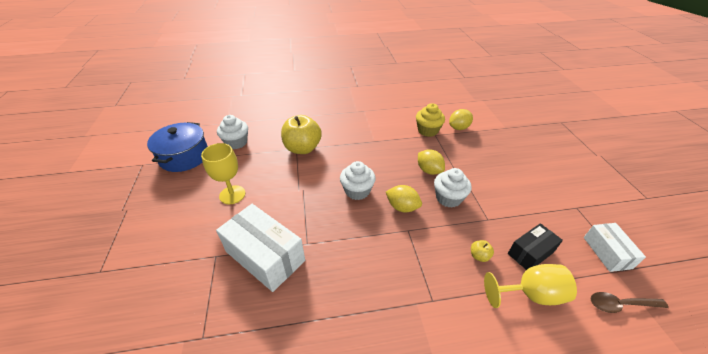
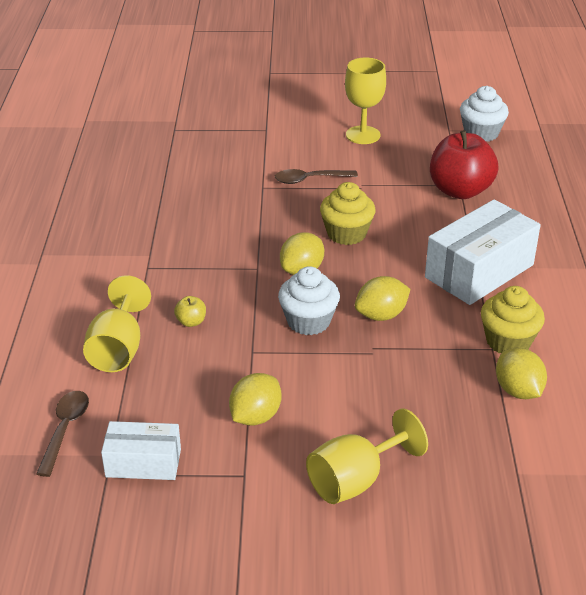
camera: 100 degrees right, 5 degrees down
(184, 157) = (450, 96): blue pot -> none
(265, 256) = (254, 159): white box -> white box (479, 271)
(295, 217) = (309, 180): none -> brown spoon
(302, 148) = (460, 191): yellow apple -> red apple
(357, 191) = (346, 234): white cupcake -> yellow cupcake
(530, 253) = (176, 374): black box -> none
(536, 209) = (255, 416): none -> yellow lemon
(547, 169) = (355, 480): none -> yellow goblet

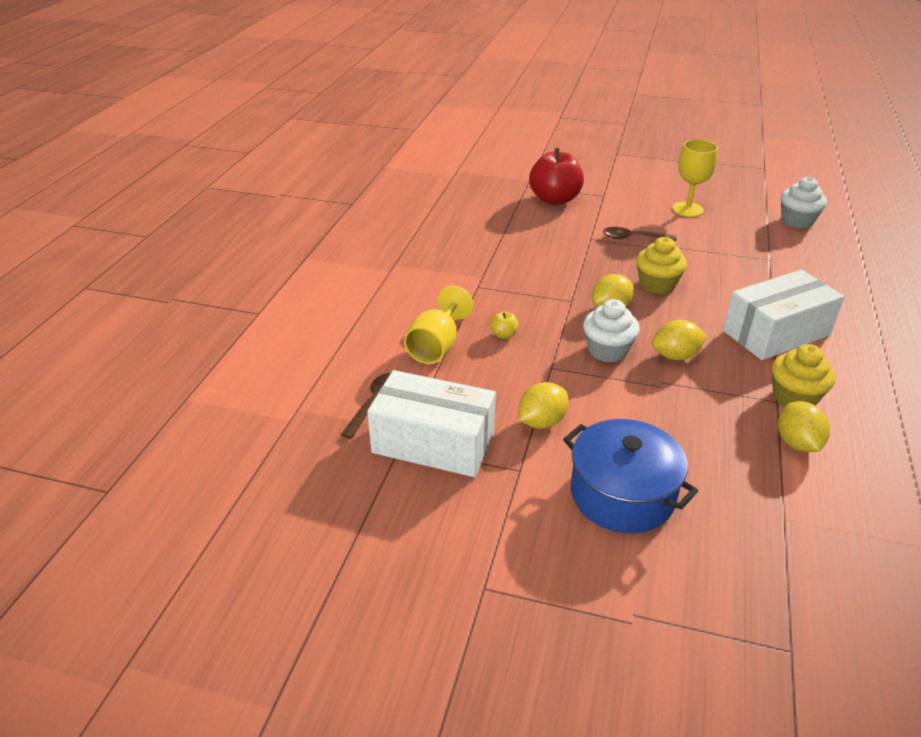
camera: 15 degrees right, 0 degrees up
(143, 463) = (433, 442): white box -> white box, size x1.72
(355, 480) = (622, 494): yellow goblet -> blue pot
(460, 191) = (769, 264): red apple -> red apple (554, 199)

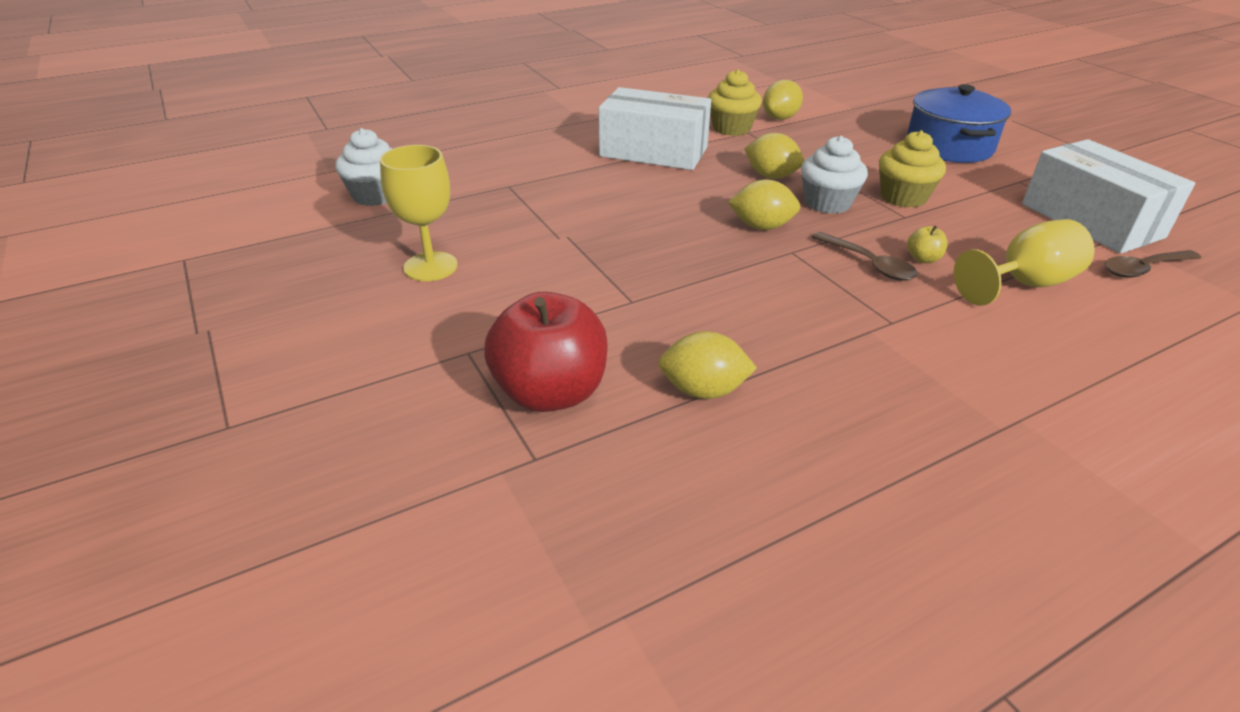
camera: 135 degrees left, 0 degrees up
(541, 422) = (965, 193): yellow lemon -> yellow lemon (703, 390)
(633, 238) = (581, 272): brown spoon -> brown spoon (869, 264)
(657, 284) = (669, 221): yellow cupcake -> yellow cupcake (903, 197)

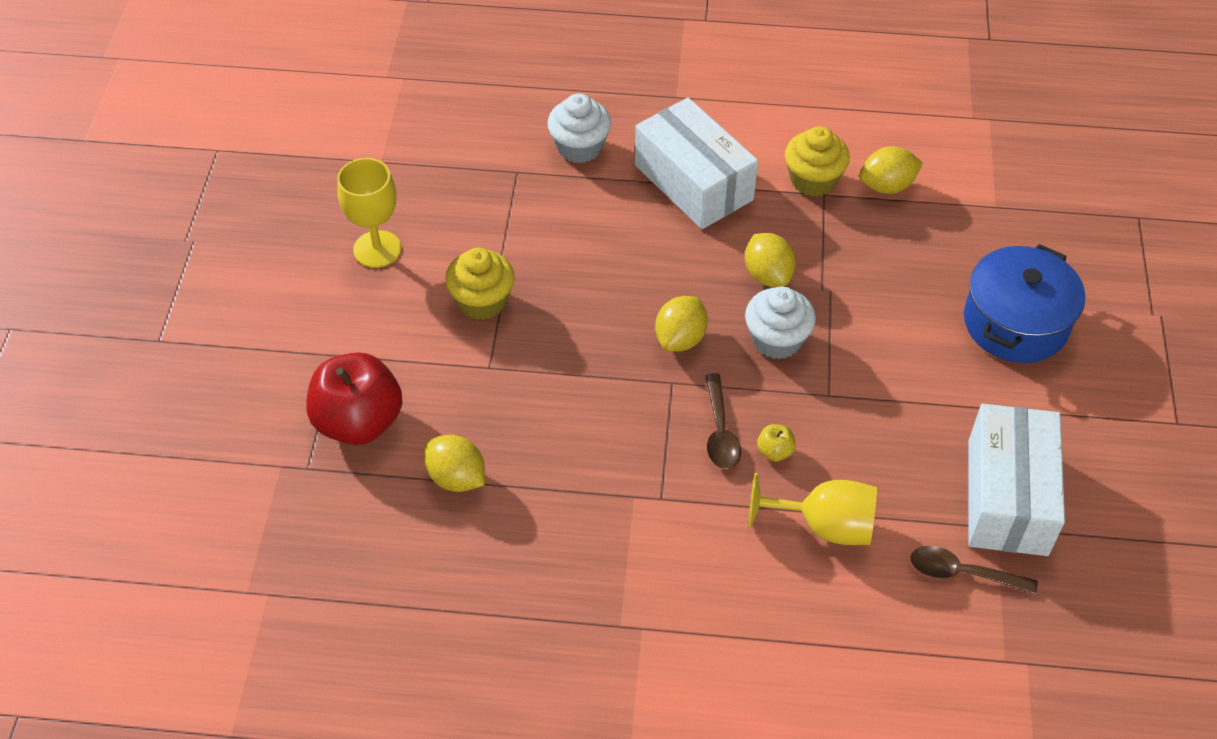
camera: 35 degrees right, 15 degrees up
(376, 195) = (400, 133): white cupcake -> white cupcake (579, 147)
(761, 226) = (680, 338): yellow lemon -> yellow lemon turned 75 degrees clockwise
(903, 197) = (861, 370): yellow cupcake -> yellow cupcake (482, 301)

